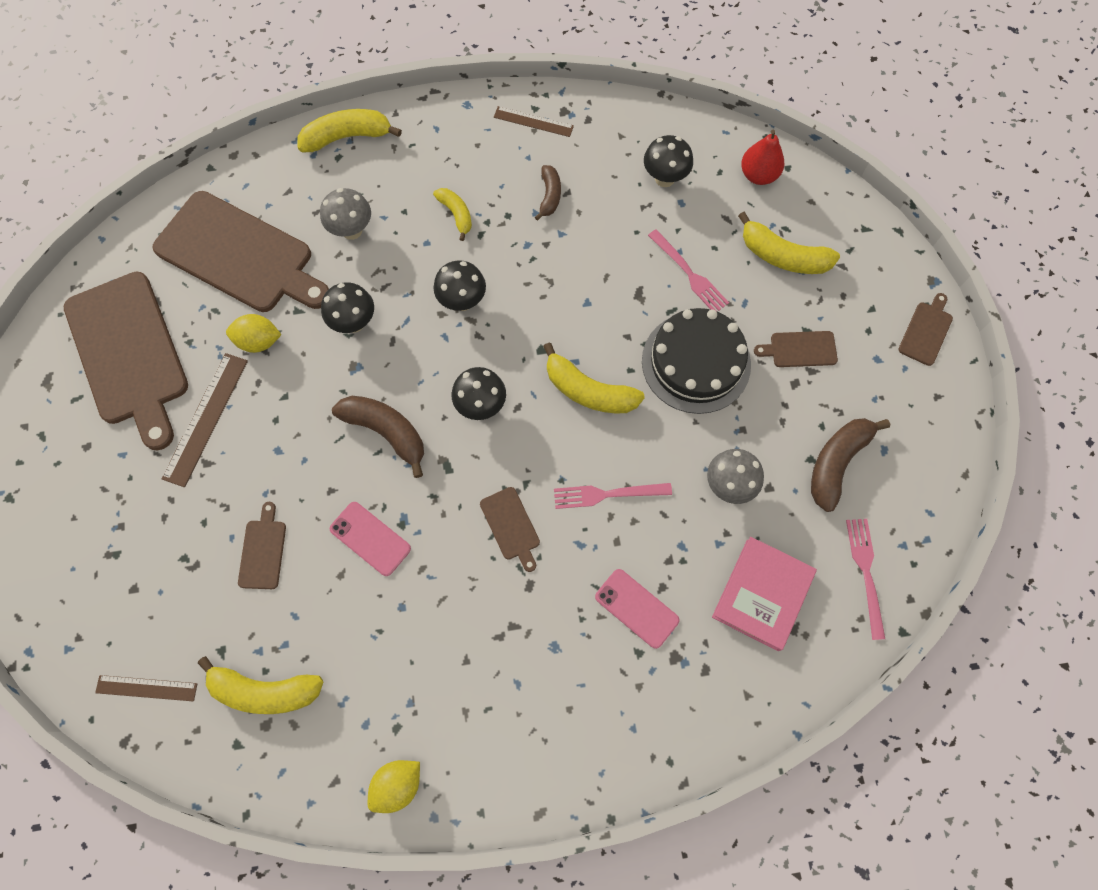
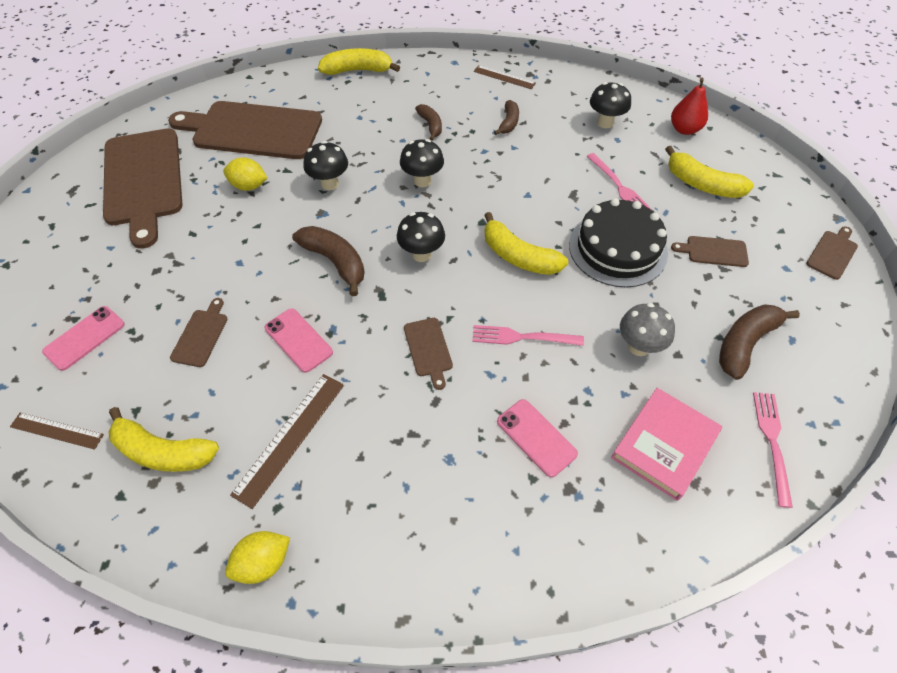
camera: 10 degrees right, 15 degrees down
(135, 576) = (84, 338): none -> pink phone
(205, 418) = (187, 232): brown ruler -> brown ruler (290, 437)
(239, 255) = (252, 130): brown cutting board -> brown cutting board turned 150 degrees clockwise
(352, 230) = (345, 125): grey mushroom -> none
(456, 214) = (430, 125): yellow banana -> brown banana

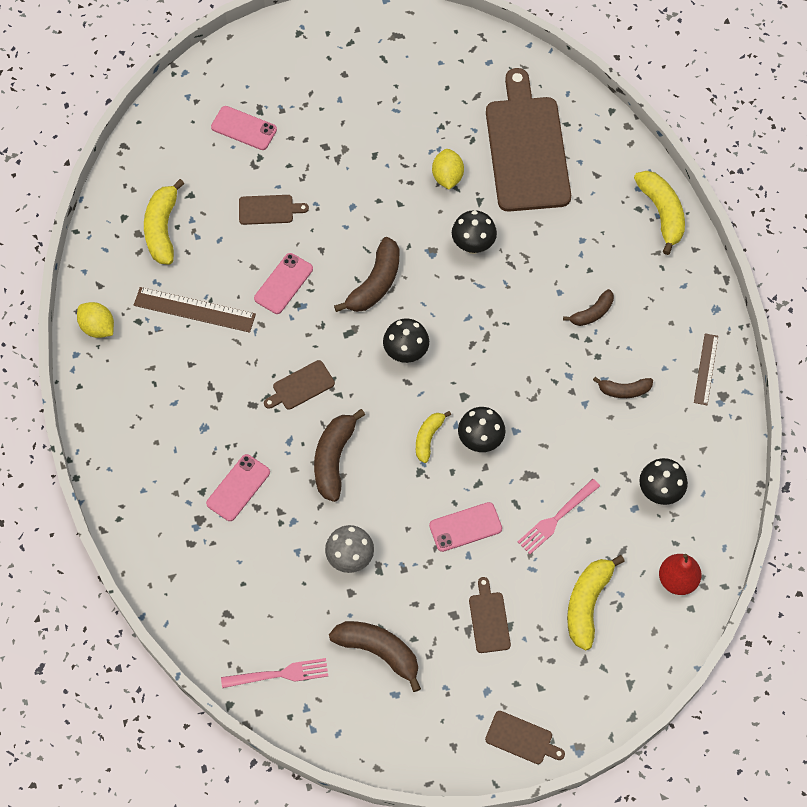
camera: 75 degrees right, 10 degrees up
(57, 430) = (162, 152): brown ruler -> none
(143, 181) = (426, 86): brown cutting board -> none
(422, 181) = (504, 327): black mushroom -> black mushroom (480, 440)
(518, 256) = (428, 438): yellow banana -> yellow banana, size x0.60
(522, 337) = (334, 459): pink fork -> brown banana
(617, 248) = (465, 527): black cake -> pink phone
(664, 445) = (255, 588): pink book -> none

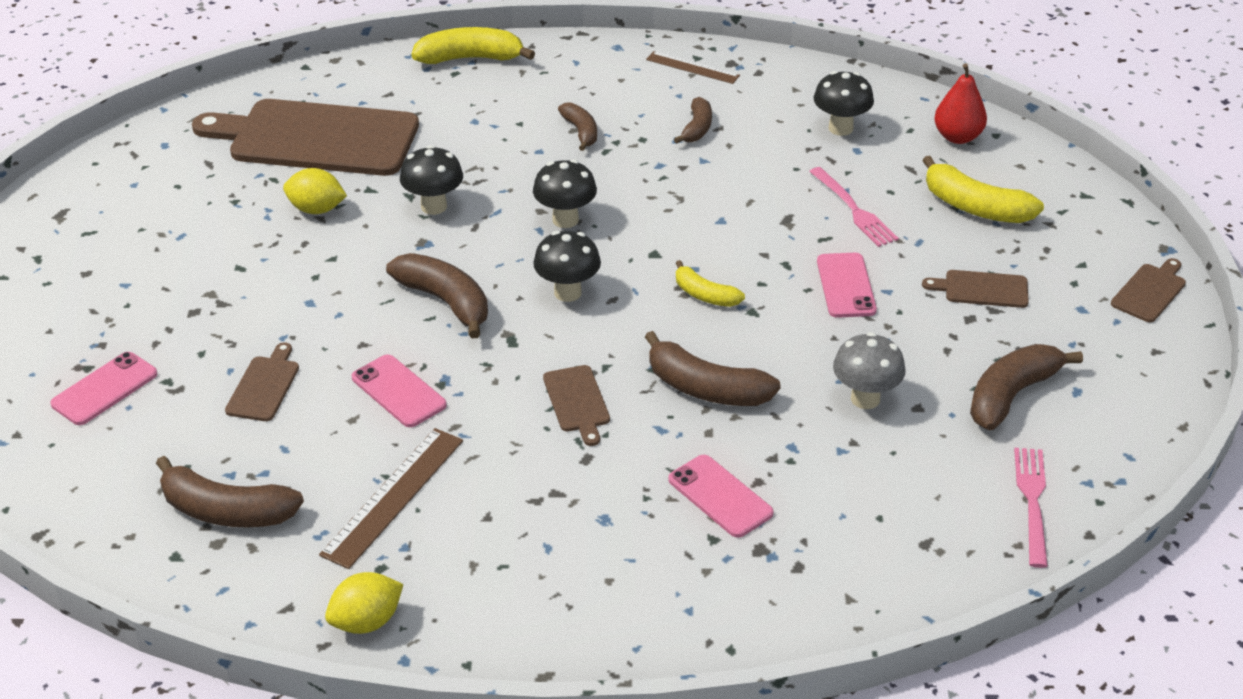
camera: 75 degrees left, 25 degrees down
(162, 229) = (226, 511): yellow banana -> brown banana
(480, 440) = (724, 251): black mushroom -> black mushroom (565, 220)

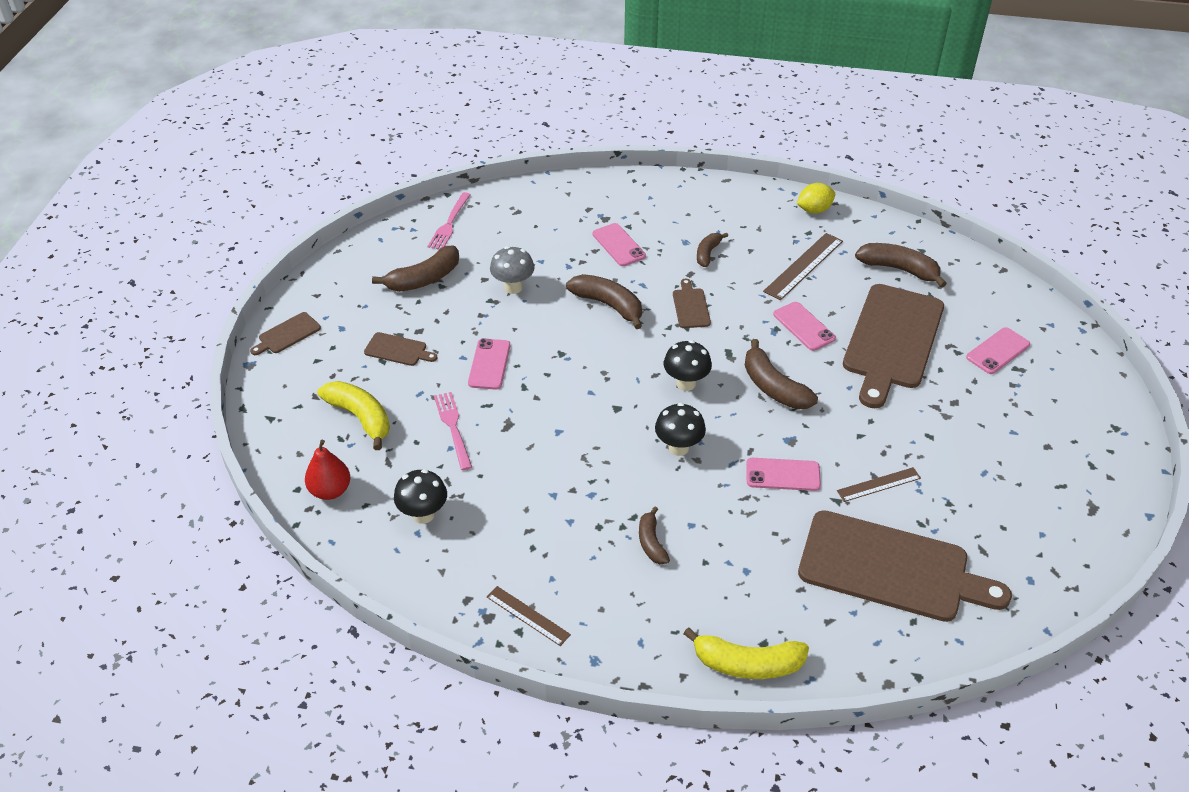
camera: 170 degrees left, 5 degrees up
(264, 386) = (892, 340): brown cutting board -> brown cutting board, size x2.37
(316, 209) = (879, 484): yellow lemon -> brown ruler
(434, 206) = (783, 475): black mushroom -> pink phone
(697, 128) = (548, 532): brown banana -> brown banana (708, 253)
(704, 295) = (590, 369): yellow banana -> none

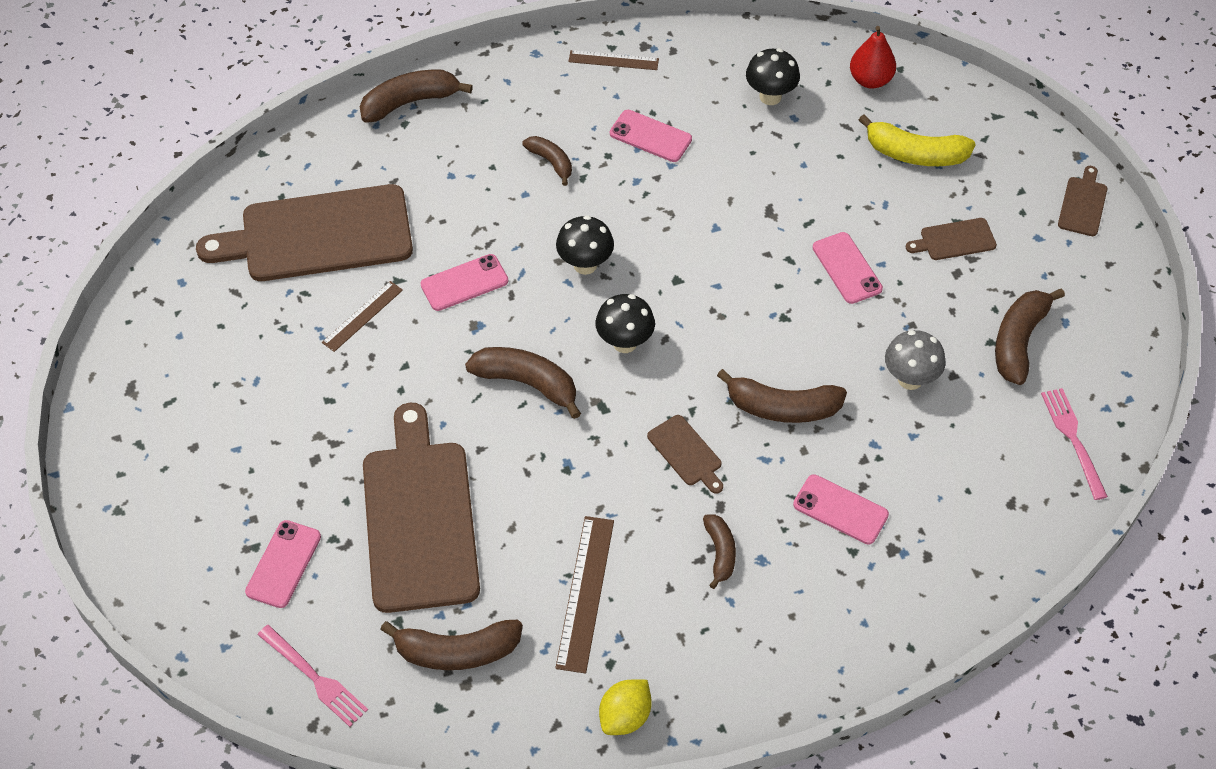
camera: 150 degrees right, 10 degrees up
(453, 427) = (820, 185): pink fork -> pink fork (315, 678)
(747, 664) = (410, 102): yellow banana -> brown banana
(804, 326) = (535, 488): pink phone -> pink phone (650, 136)

